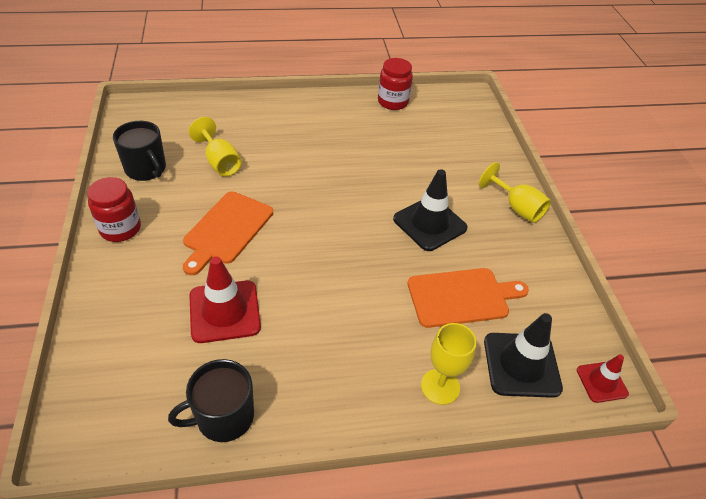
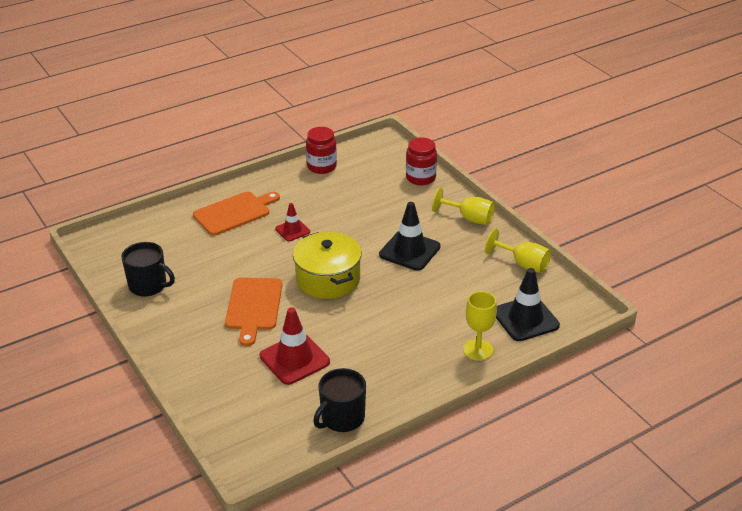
camera: 20 degrees left, 10 degrees down
(120, 229) = (165, 334): red jar -> red jar (420, 178)
(220, 162) = (208, 260): yellow goblet -> yellow goblet (523, 264)
(323, 225) = (328, 279): none -> yellow pot
(461, 297) = (462, 292): orange cutting board -> orange cutting board (234, 213)
(601, 382) = (582, 310): red traffic cone -> red traffic cone (292, 230)

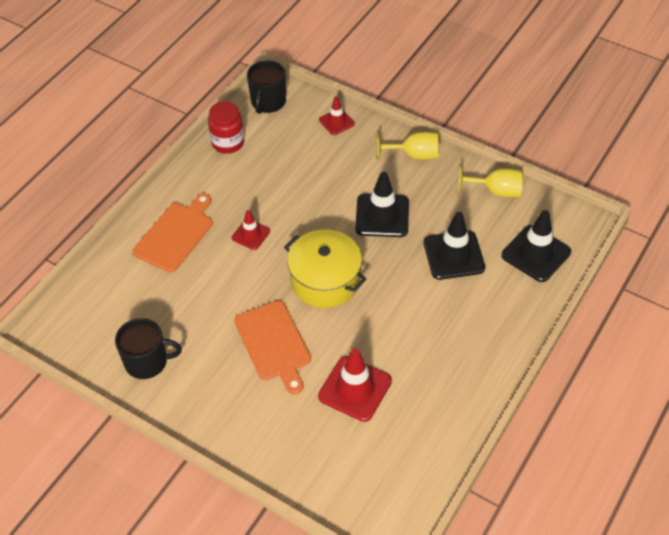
camera: 25 degrees left, 15 degrees up
(342, 418) = (442, 436): black mug -> black mug (268, 102)
(420, 178) = (336, 122): red jar -> red traffic cone
(450, 296) = (453, 255): none -> black traffic cone
(478, 350) = (516, 306): yellow goblet -> none

